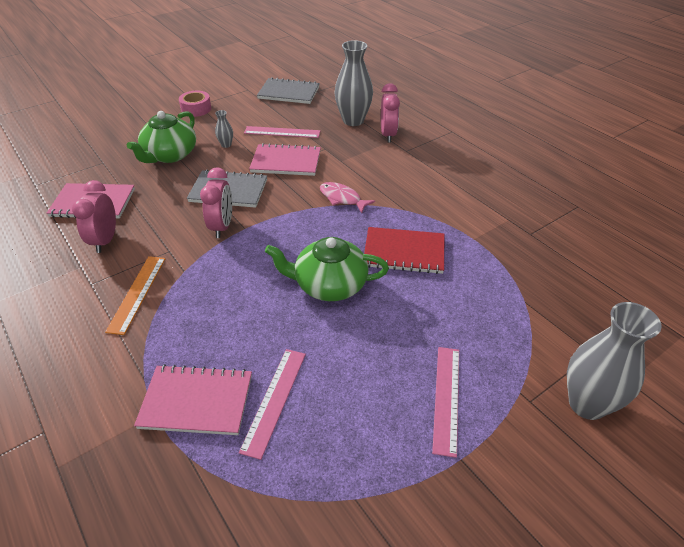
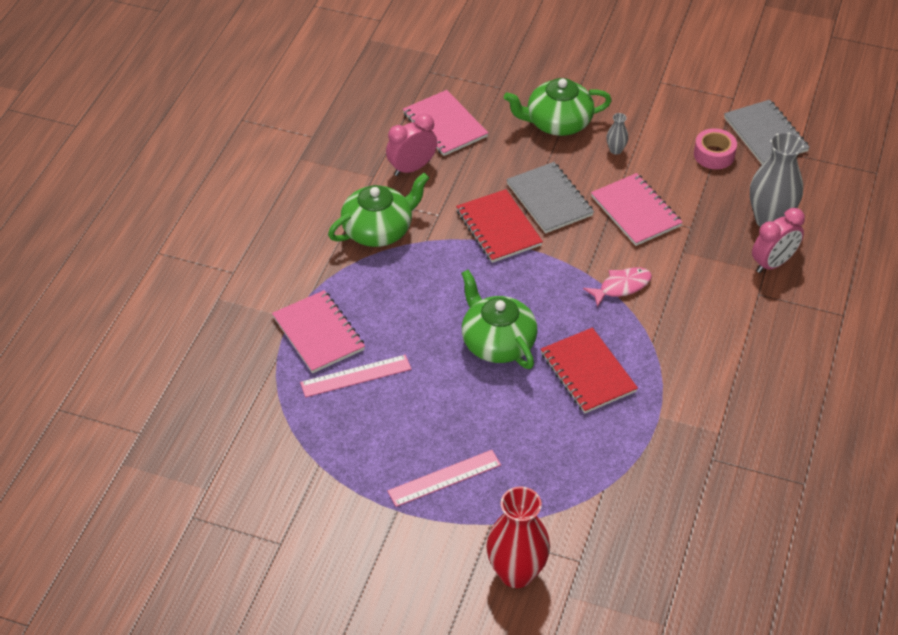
camera: 55 degrees right, 5 degrees up
(137, 293) = (378, 230): orange ruler -> green teapot
(196, 109) = (651, 85): pink tape -> pink tape (714, 155)
(222, 227) = (498, 228): pink clock -> red notebook
(282, 132) = (683, 177): pink ruler -> none
(342, 198) = (621, 287): pink fish -> pink fish turned 60 degrees clockwise
(587, 404) = (516, 573): grey vase -> red vase

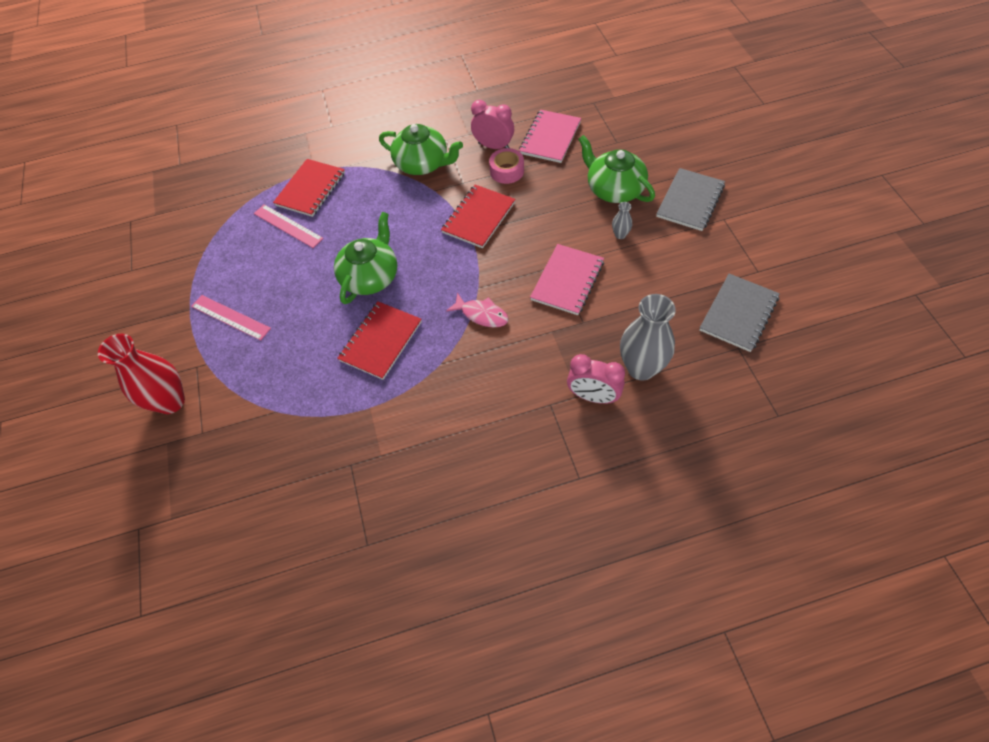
camera: 60 degrees right, 10 degrees up
(318, 333) = (310, 189): pink notebook -> red notebook
(549, 199) = (532, 228): grey notebook -> grey notebook (690, 201)
(714, 155) = (678, 294): pink tape -> pink tape (507, 171)

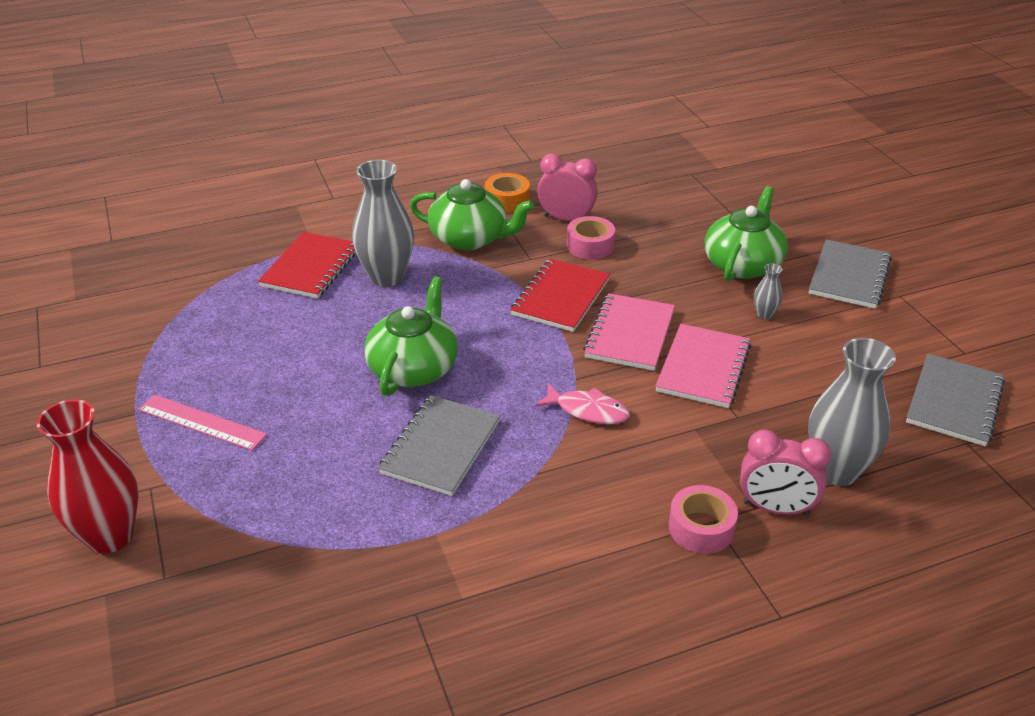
camera: 10 degrees left, 20 degrees down
(288, 226) = (281, 310): pink ruler -> none
(361, 198) = (387, 277): none -> grey vase
(381, 341) = (441, 447): red notebook -> grey notebook
(454, 129) = (507, 200): none -> orange tape
(540, 410) = (701, 528): none -> pink tape
(550, 138) = (642, 210): pink notebook -> pink notebook (630, 334)
(614, 189) = (743, 264): green teapot -> green teapot turned 75 degrees clockwise

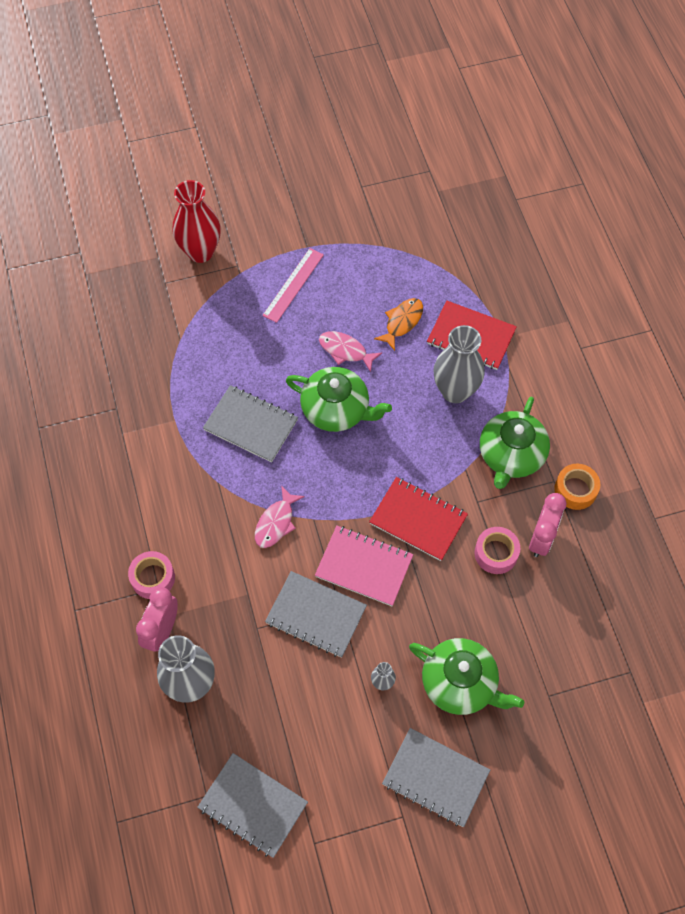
camera: 95 degrees right, 25 degrees up
(282, 320) = (402, 322): none -> orange fish
(322, 365) = (345, 351): none -> pink fish
(703, 368) = (316, 615): pink notebook -> grey notebook

